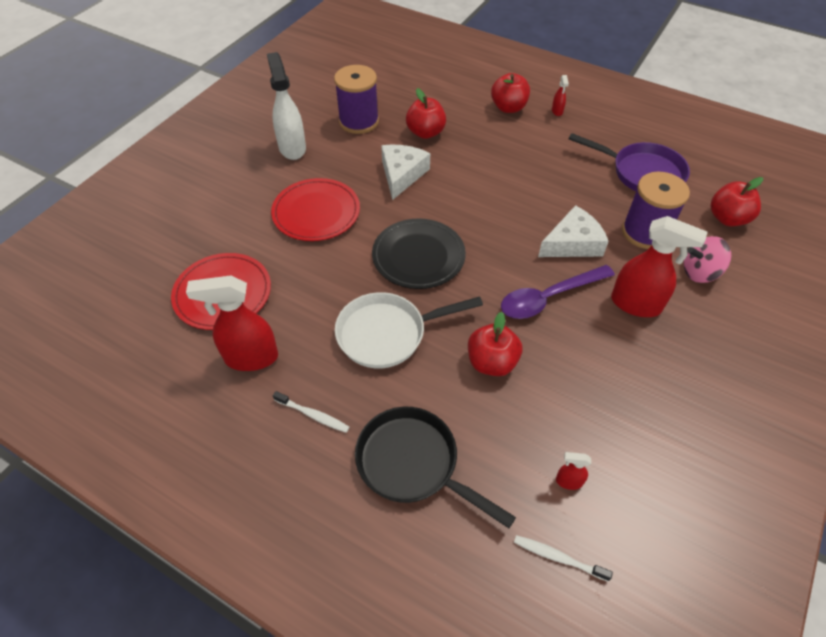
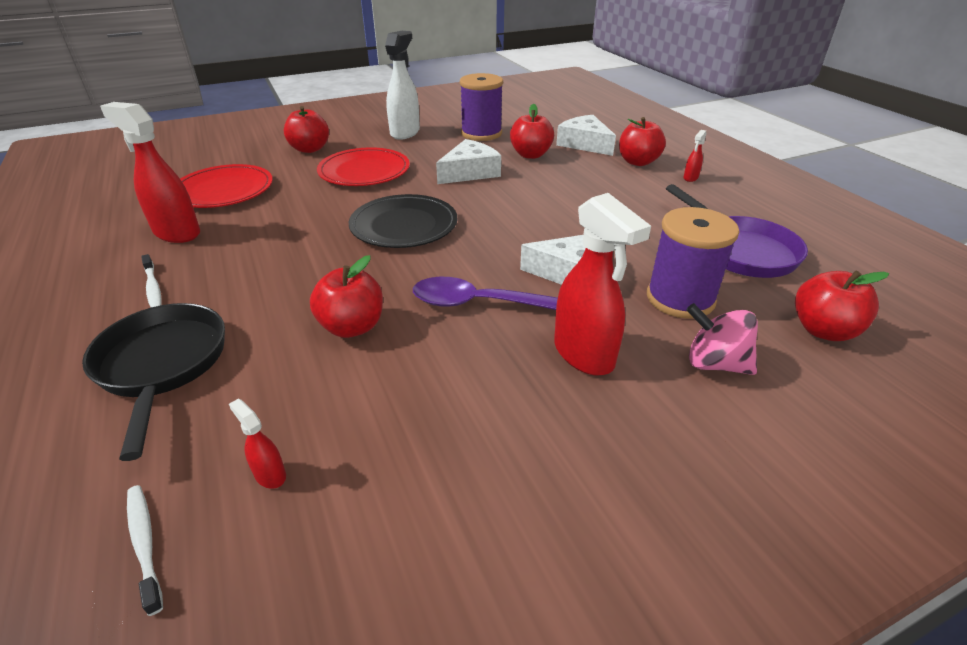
camera: 35 degrees right, 15 degrees down
(232, 207) = (310, 149): none -> red apple
(387, 334) = (295, 263): white pan -> none
(452, 101) = (584, 144): none -> white cheese

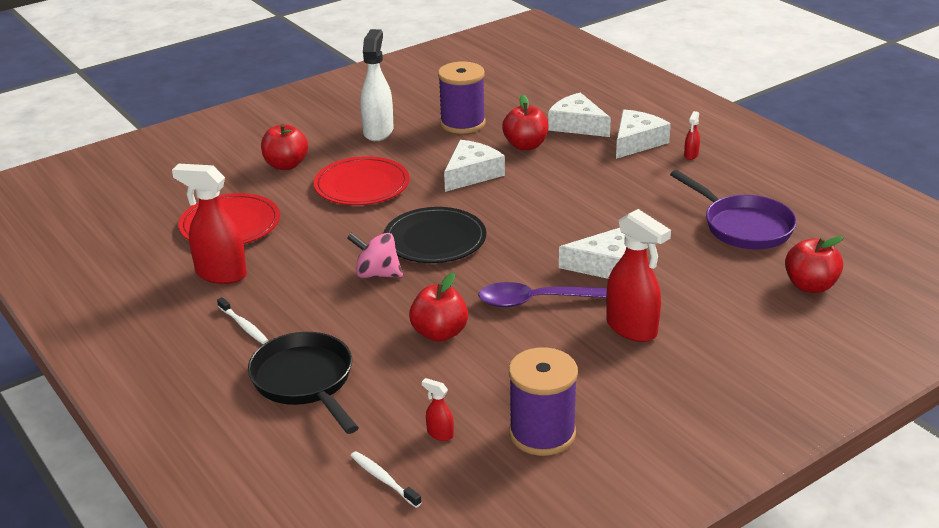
camera: 10 degrees left, 5 degrees down
(638, 162) = (636, 142): red apple -> white cheese
(680, 298) = (698, 275): purple spool -> purple spool (542, 433)
(715, 363) = (730, 321): pink spinning top -> pink spinning top (377, 274)

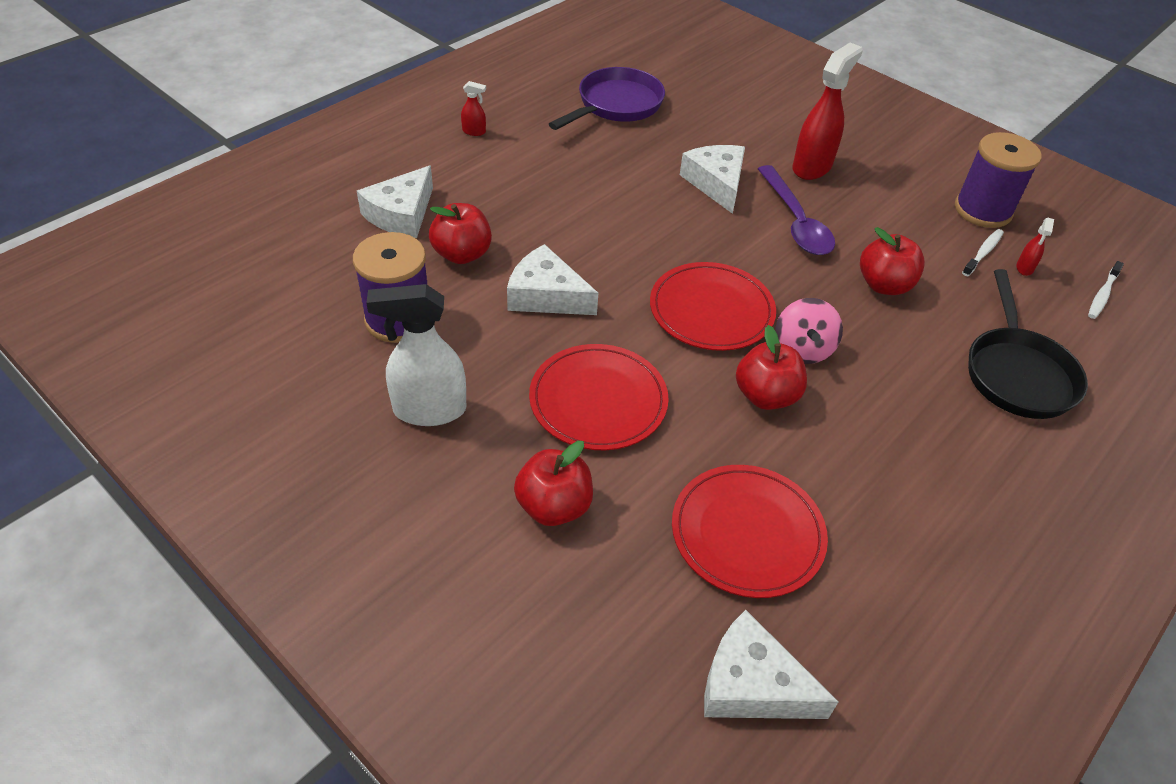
camera: 105 degrees left, 15 degrees up
(220, 274) = (870, 508): red spray bottle -> none
(244, 326) = (960, 451): white toothbrush -> white toothbrush (983, 253)
(305, 381) = (1017, 374): black pan -> black pan turned 45 degrees counterclockwise
(435, 239) = (711, 310): black plate -> red plate
(636, 142) = (445, 168): white cheese -> white cheese (752, 685)
(810, 286) = (703, 77): red apple -> red apple (766, 396)

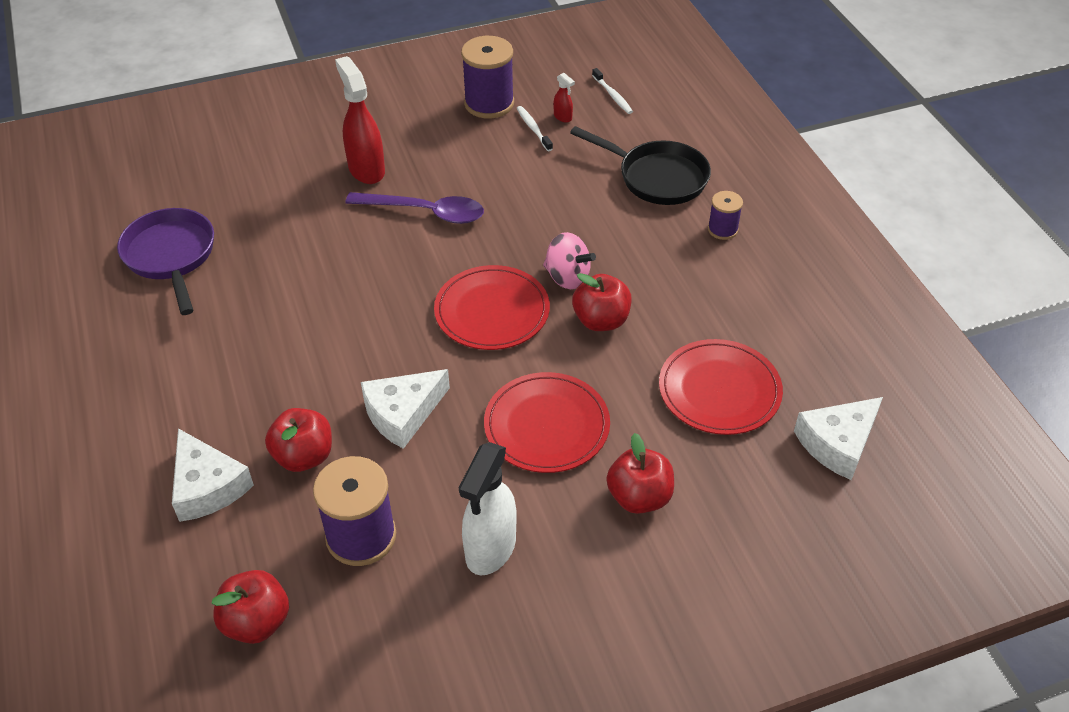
camera: 60 degrees left, 0 degrees up
(474, 132) = (120, 381): red spray bottle -> none
(716, 183) = (340, 238): white cheese -> none
(884, 285) = (531, 198): red apple -> red apple (256, 622)
(995, 459) = (722, 229): none -> purple spool

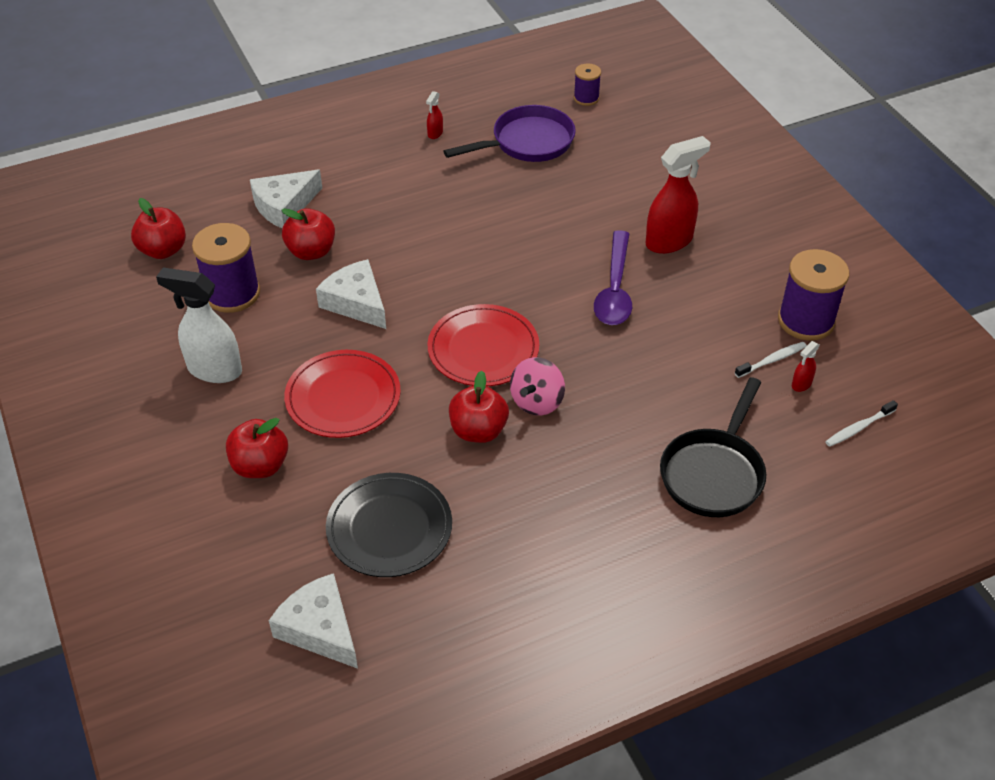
camera: 85 degrees right, 0 degrees up
(120, 335) = (435, 133): none -> red spray bottle
(719, 390) = (389, 528): red plate -> black plate
(722, 229) = (634, 535): purple spool -> purple spool (586, 98)

